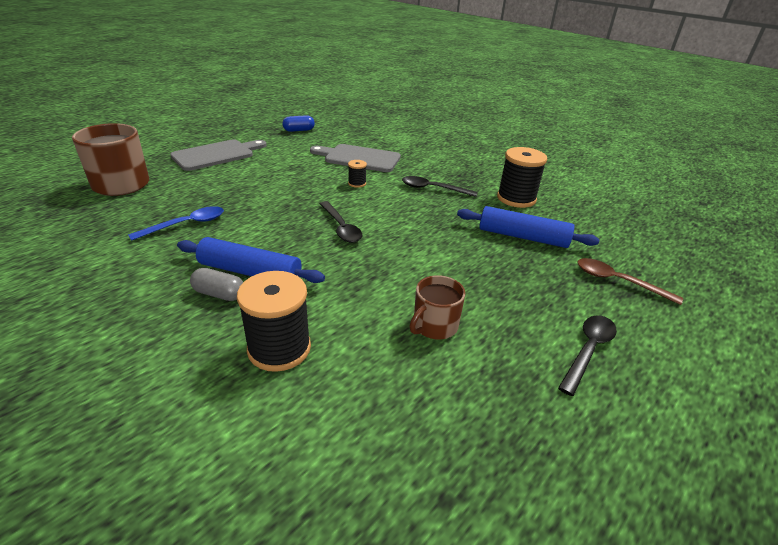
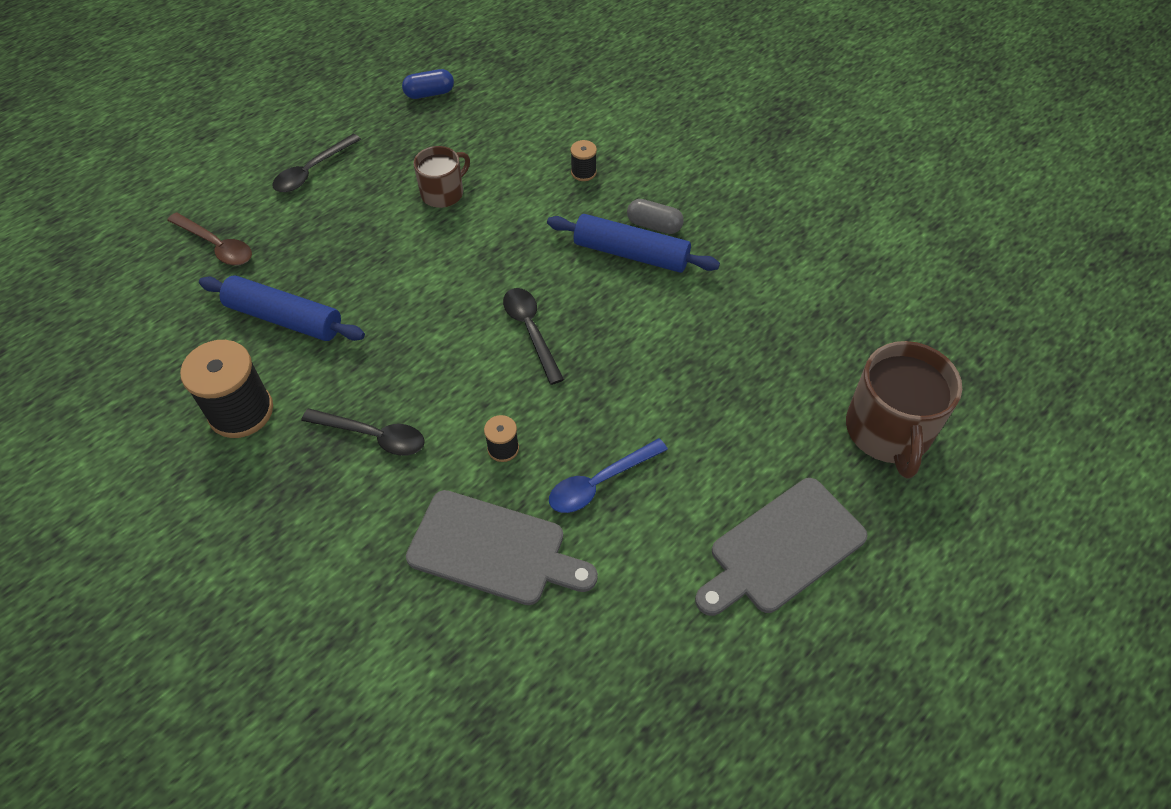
camera: 175 degrees left, 20 degrees up
(186, 224) = (738, 332): blue spoon -> blue spoon (600, 482)
(279, 348) = (583, 172): black spool -> black spool, size x0.48
(299, 130) = (637, 701): blue capsule -> blue capsule (429, 93)

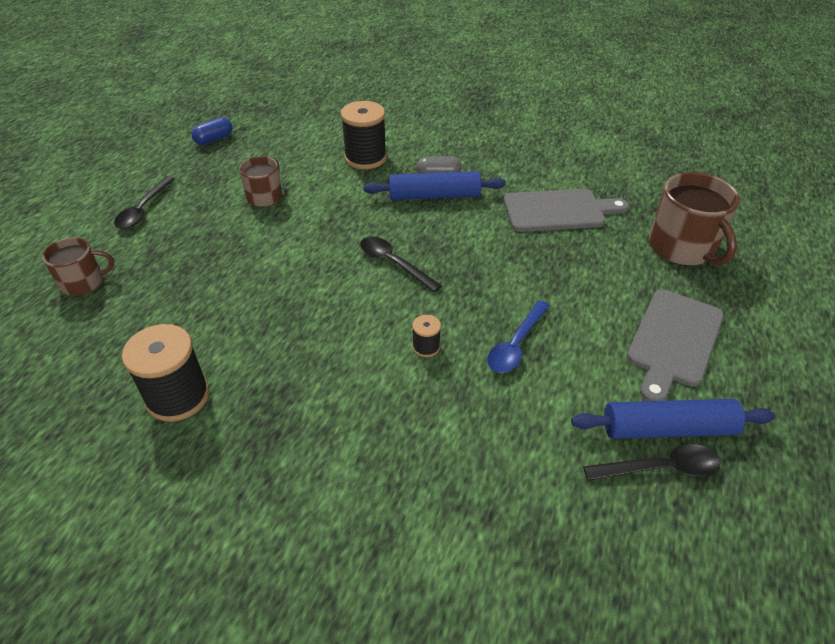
camera: 25 degrees left, 10 degrees down
(217, 246) = (83, 282): brown spoon -> brown mug
(285, 318) = (179, 315): blue rolling pin -> blue rolling pin (668, 428)
(373, 436) = (312, 374): black spoon -> black spoon (660, 468)
(493, 549) = (467, 420): grey cutting board -> grey cutting board (558, 210)
(583, 172) = (365, 158): black spool -> black spool, size x2.09

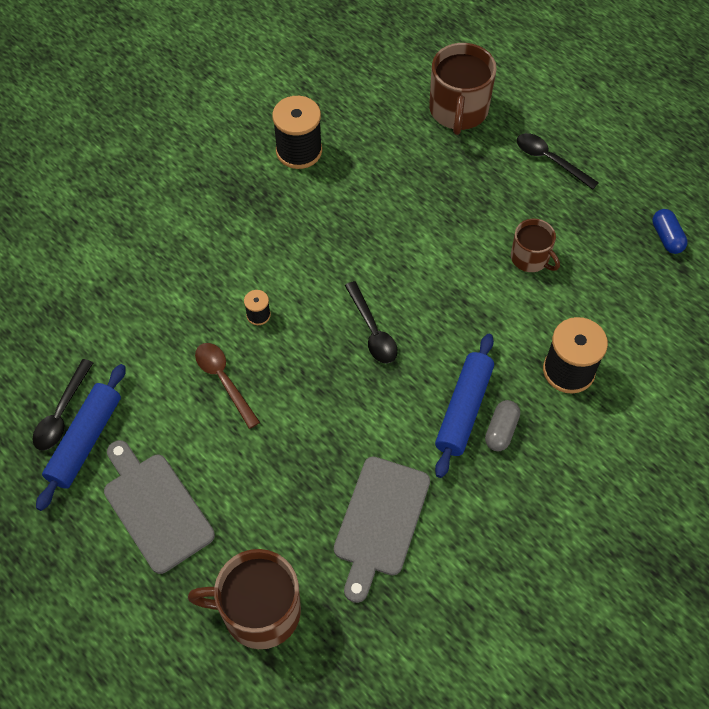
camera: 115 degrees right, 15 degrees up
(83, 282) = (458, 110): brown mug -> brown mug, size x1.68
(393, 263) = (372, 330): black spoon -> black spoon turned 90 degrees clockwise
(516, 344) = (224, 380): blue spoon -> brown spoon

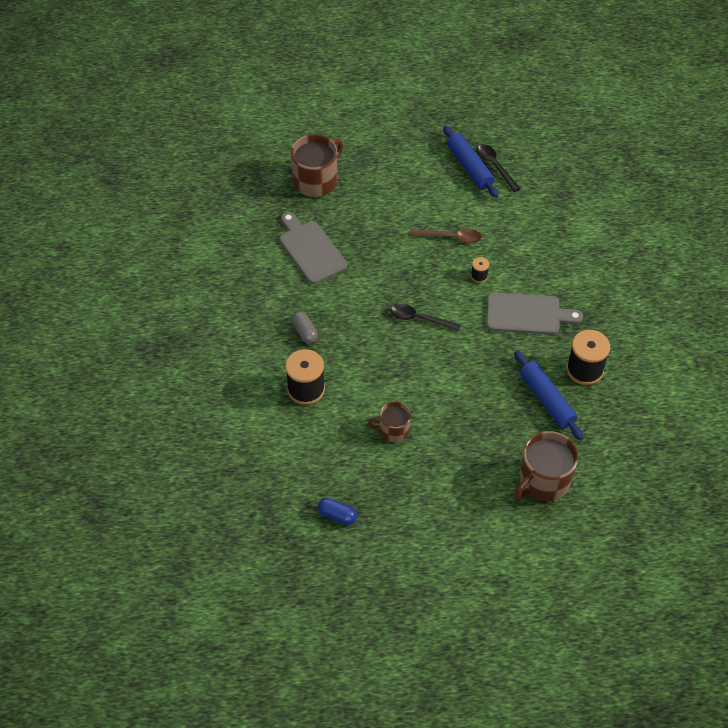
camera: 130 degrees right, 5 degrees down
(155, 508) = (406, 173): grey cutting board -> grey cutting board (527, 314)
(458, 110) = (543, 481): brown mug -> brown mug turned 90 degrees counterclockwise
(464, 409) = (332, 325): blue rolling pin -> blue rolling pin (546, 399)
(550, 160) = (454, 501): black spoon -> none

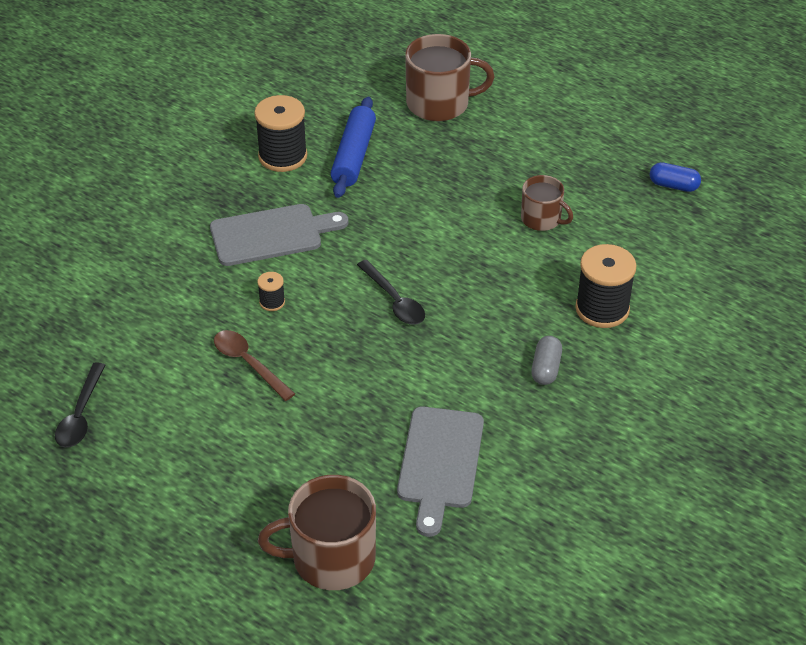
camera: 140 degrees left, 10 degrees down
(337, 515) = (673, 185): blue capsule -> blue capsule turned 45 degrees counterclockwise
(469, 167) = (111, 436): blue rolling pin -> none
(527, 314) = (271, 234): grey cutting board -> grey cutting board turned 120 degrees clockwise

